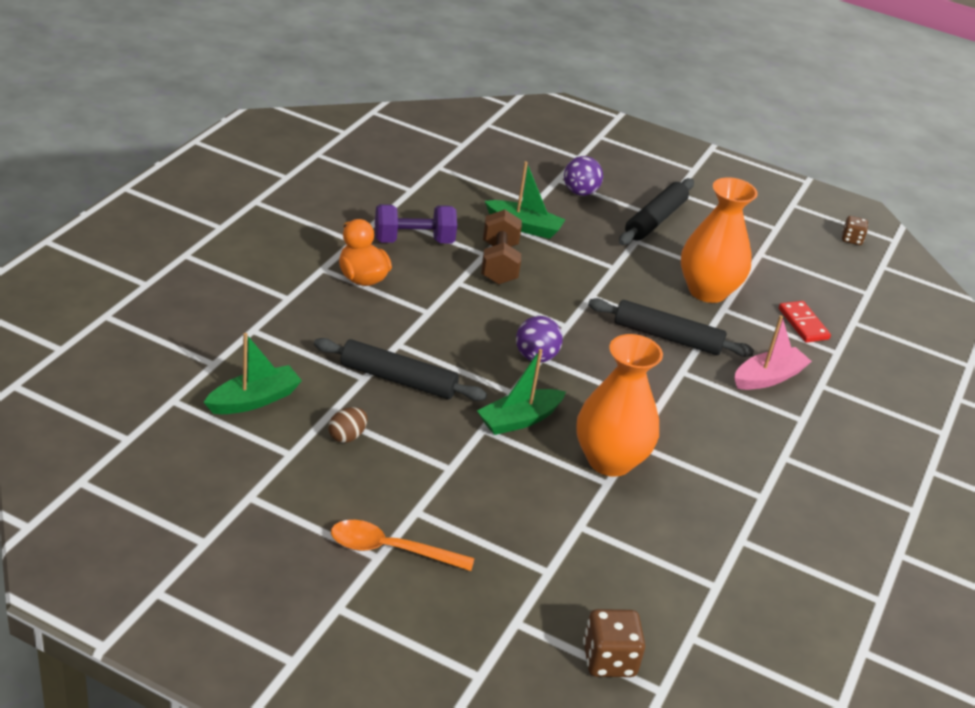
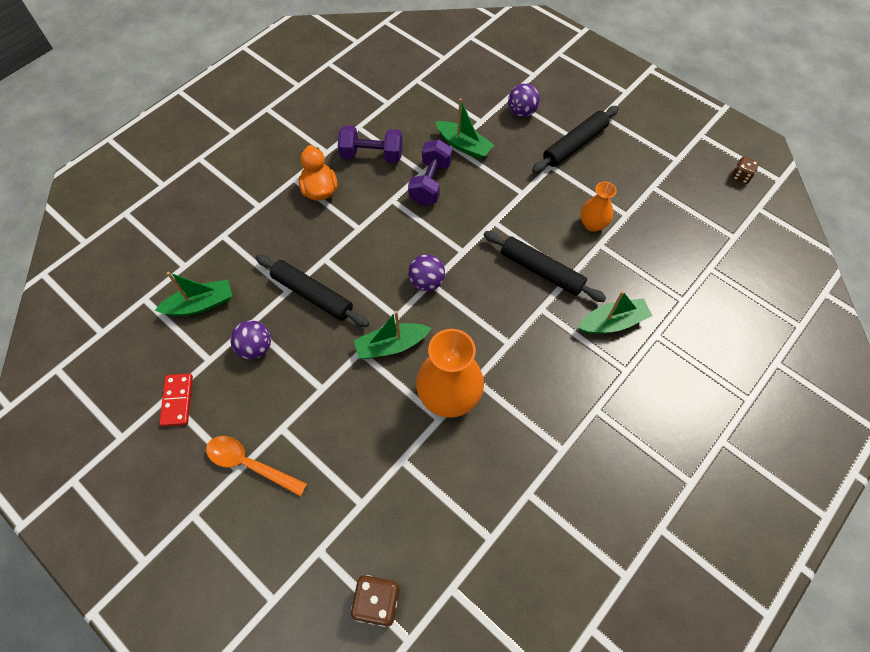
camera: 20 degrees right, 25 degrees up
(347, 436) = (255, 347): brown egg -> purple ball
(499, 263) = (430, 183): brown dumbbell -> purple dumbbell
(707, 291) = (592, 224): orange vase -> orange vase, size x0.56
(768, 378) = (612, 322): pink boat -> green boat
(803, 324) = (663, 267): red domino -> red domino (177, 400)

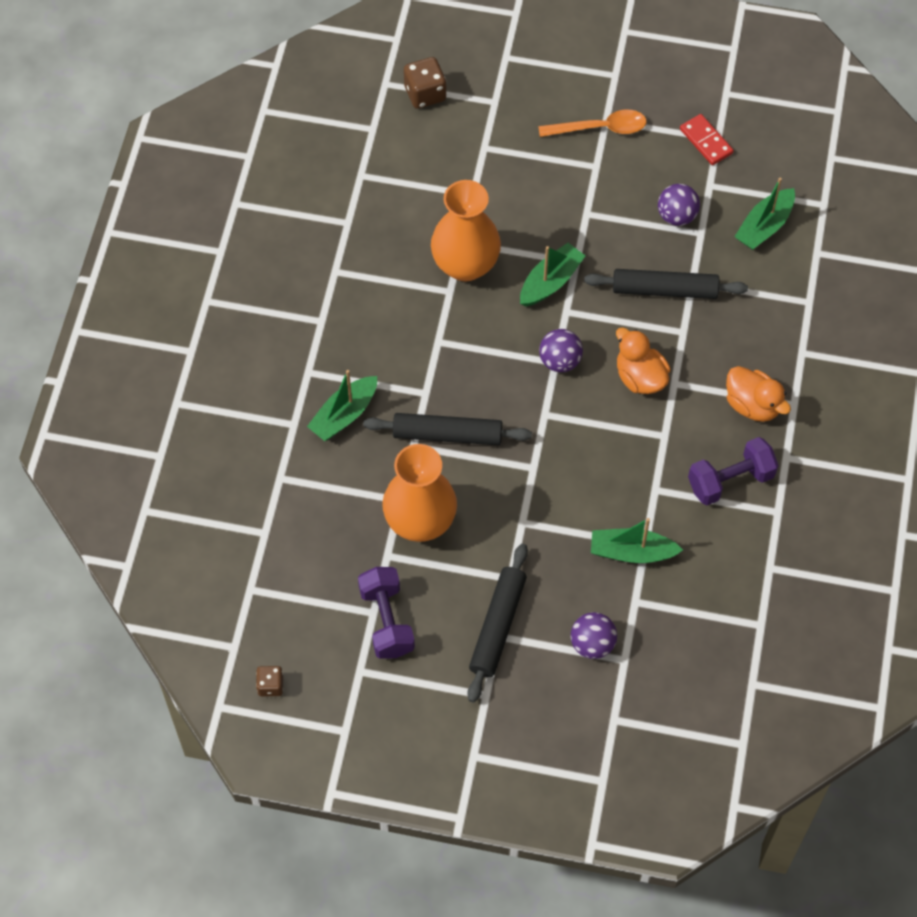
camera: 150 degrees right, 0 degrees up
(379, 243) = (640, 377): none -> orange duck
(430, 183) = (636, 479): purple dumbbell -> purple dumbbell (386, 621)
(592, 224) = (420, 521): orange vase -> orange vase, size x1.80

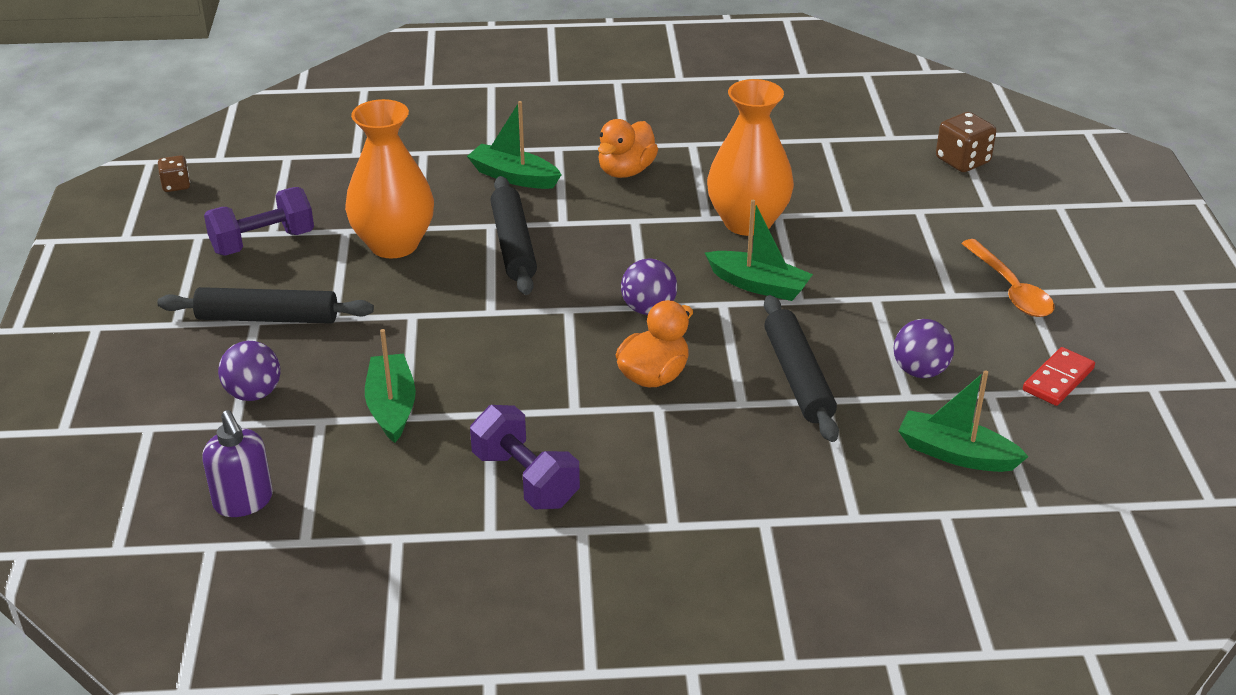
camera: 75 degrees right, 25 degrees down
(712, 659) = (243, 502): none -> purple soap dispenser
(752, 405) = (654, 484): orange duck -> orange duck (626, 171)

